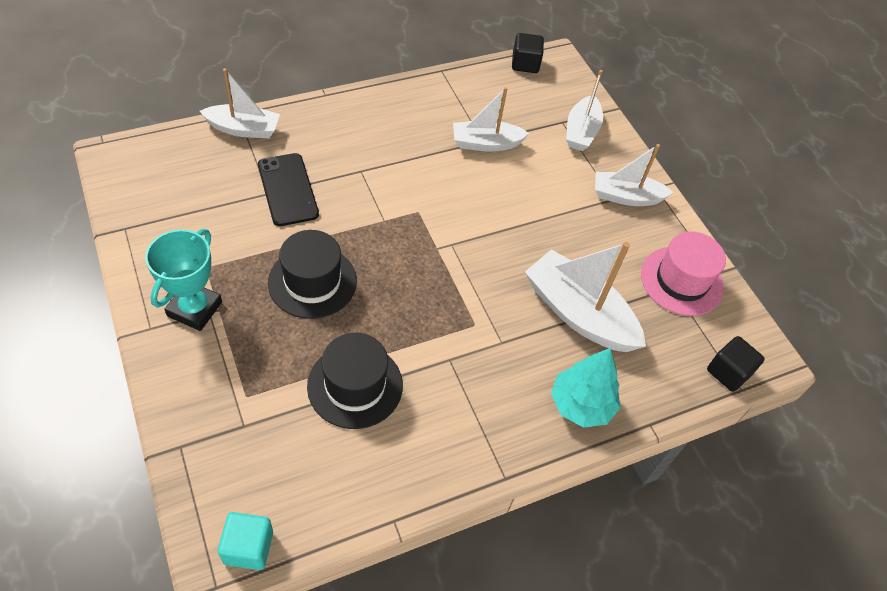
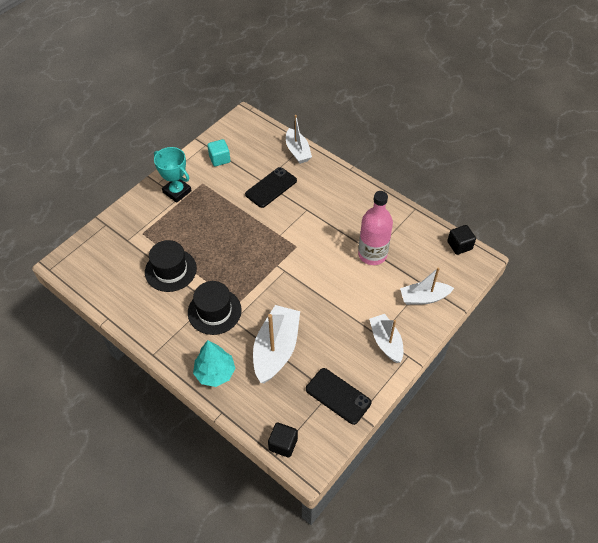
camera: 70 degrees right, 0 degrees up
(194, 309) = (177, 191): turquoise trophy -> turquoise trophy turned 45 degrees clockwise
(248, 547) = (71, 271): turquoise cube -> turquoise cube (219, 159)
(312, 282) = (220, 225): black hat -> black hat (214, 311)
(486, 143) = (372, 254): white boat -> pink bottle
(681, 281) = (338, 396): pink hat -> black phone

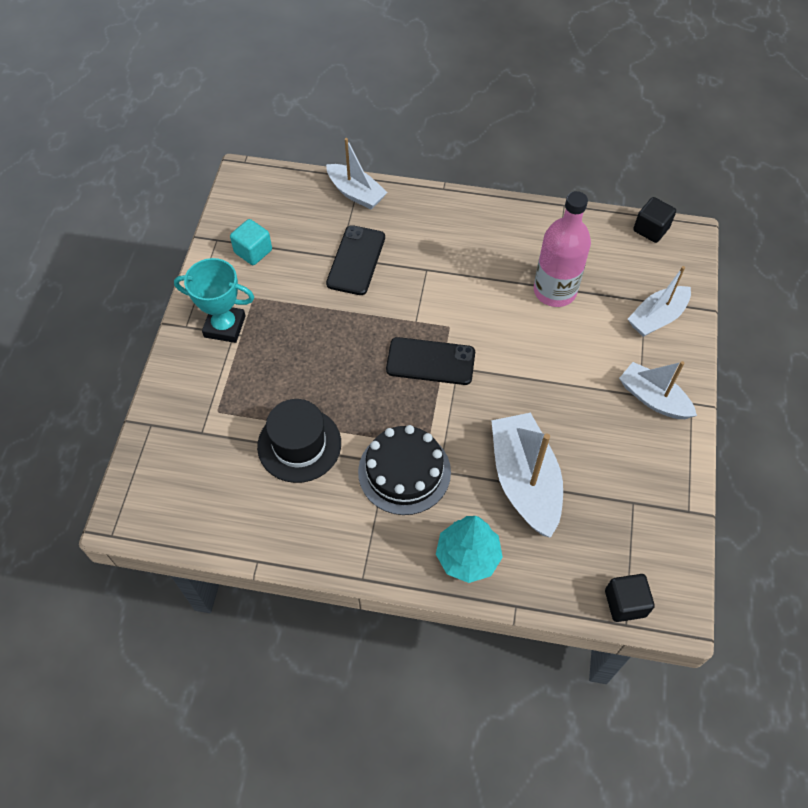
camera: 30 degrees left, 5 degrees up
(214, 311) = (404, 472): black hat -> black cake
(338, 396) = (646, 501): black phone -> black phone (430, 361)

